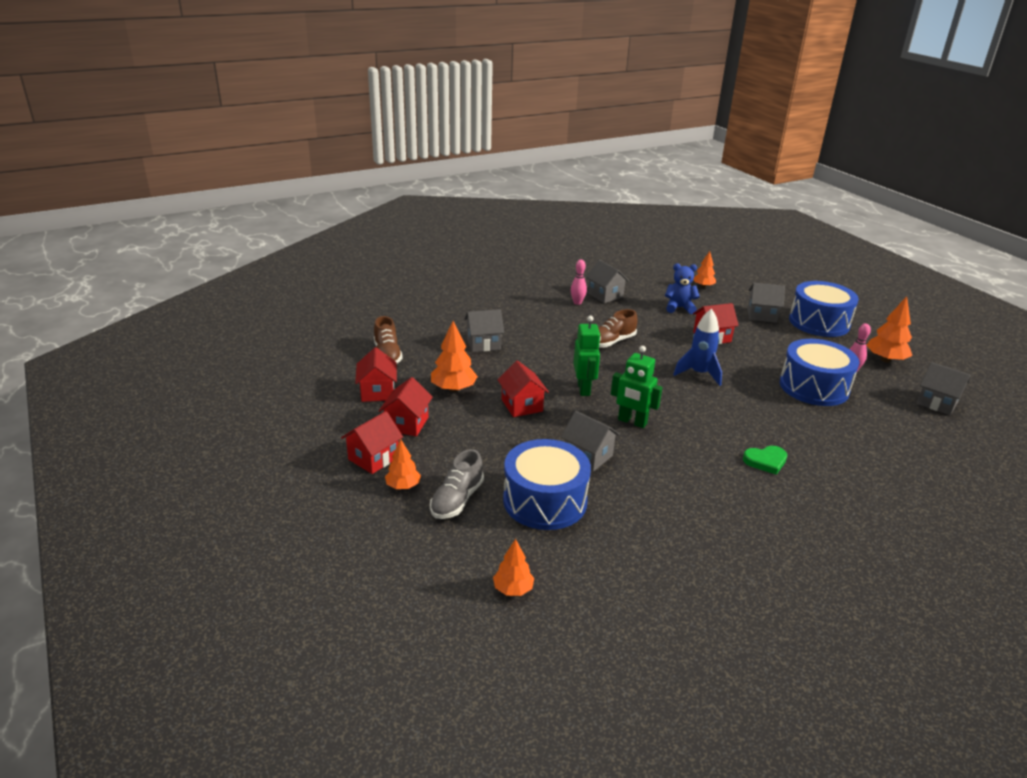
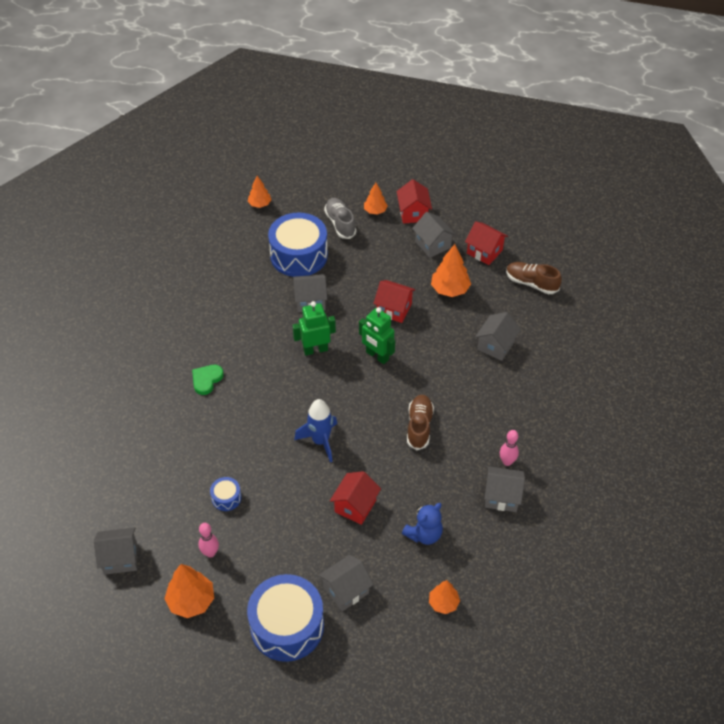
camera: 135 degrees right, 20 degrees up
(407, 424) = (432, 244): red house -> grey house
(814, 387) = (226, 498): blue drum -> blue drum, size x0.44

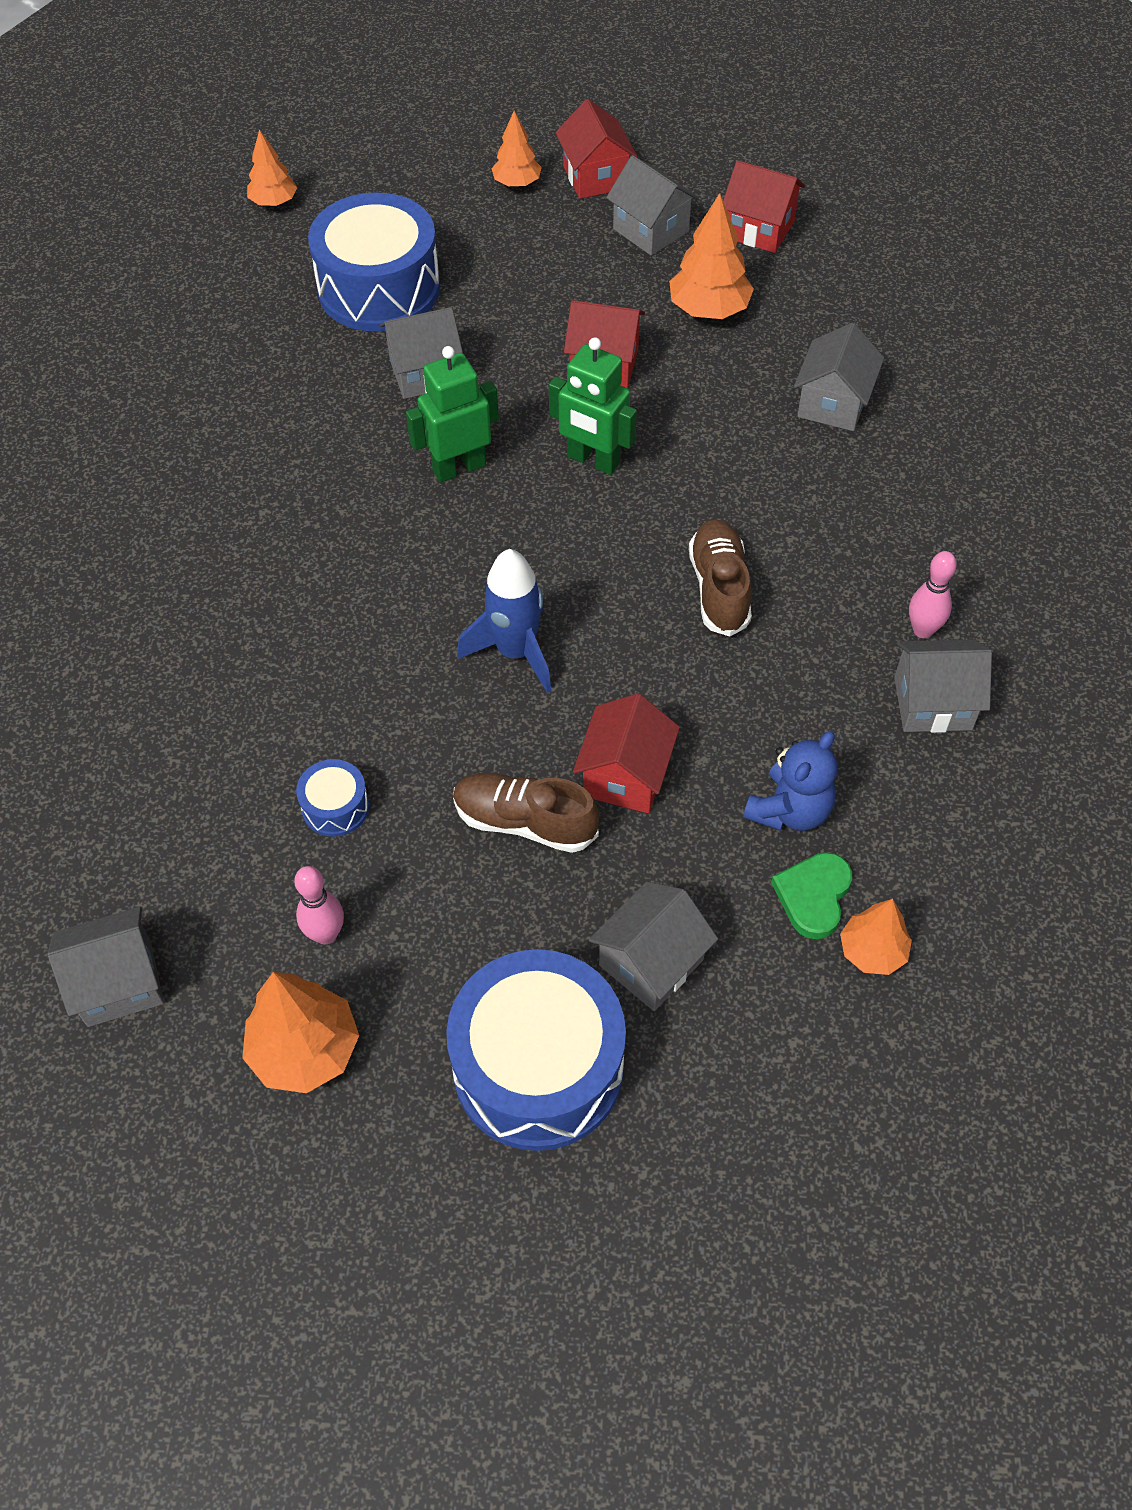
camera: 10 degrees left, 5 degrees up
(206, 380) = (236, 565): green heart -> green heart (813, 896)
(340, 223) = (451, 216): grey shoe -> none
(531, 283) = (870, 275): brown shoe -> brown shoe (524, 822)

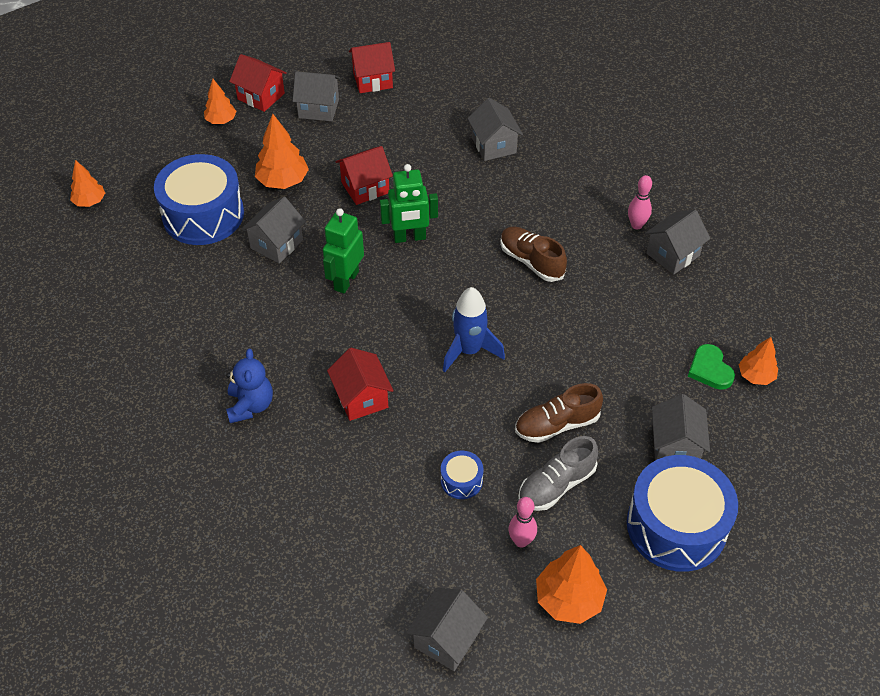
camera: 40 degrees left, 5 degrees down
(442, 898) = (556, 485): none -> grey shoe
(625, 776) = (579, 373): red house -> red house (361, 398)
(708, 310) = (389, 133): orange tree -> orange tree (283, 181)
(789, 810) = (663, 340): blue teddy bear -> blue teddy bear (250, 405)

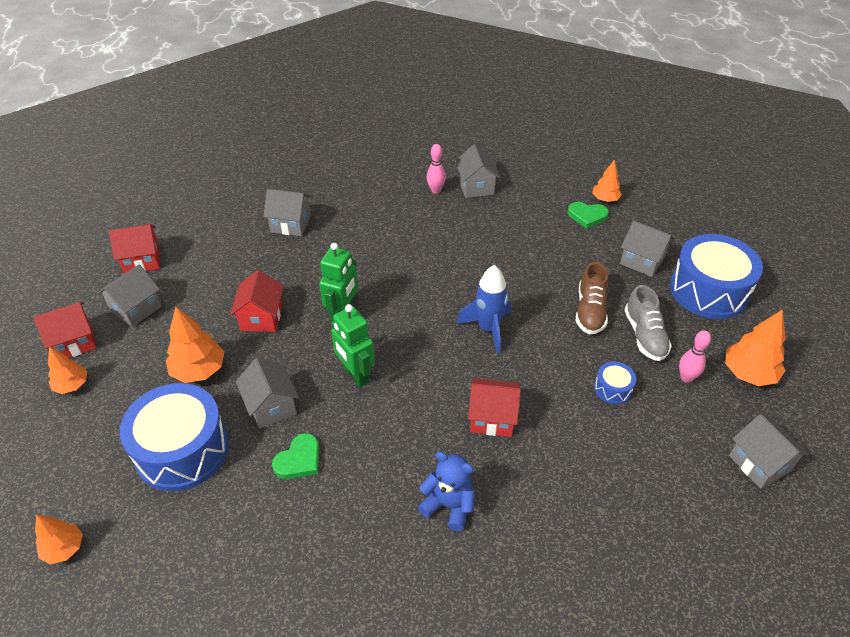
camera: 60 degrees left, 5 degrees down
(236, 288) = (299, 460): none -> green heart
(372, 80) = (142, 260): red house -> red house turned 60 degrees clockwise
(531, 261) = (426, 256): brown shoe -> none

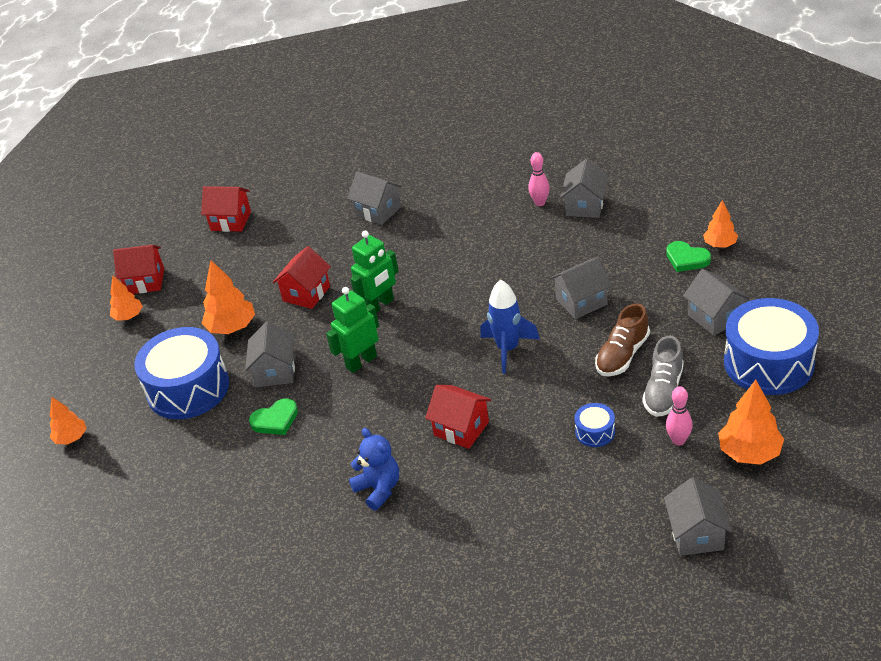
camera: 30 degrees right, 5 degrees down
(136, 309) = (206, 263): grey house -> grey house (581, 302)
(355, 374) = (361, 362): green robot -> green robot turned 60 degrees clockwise

